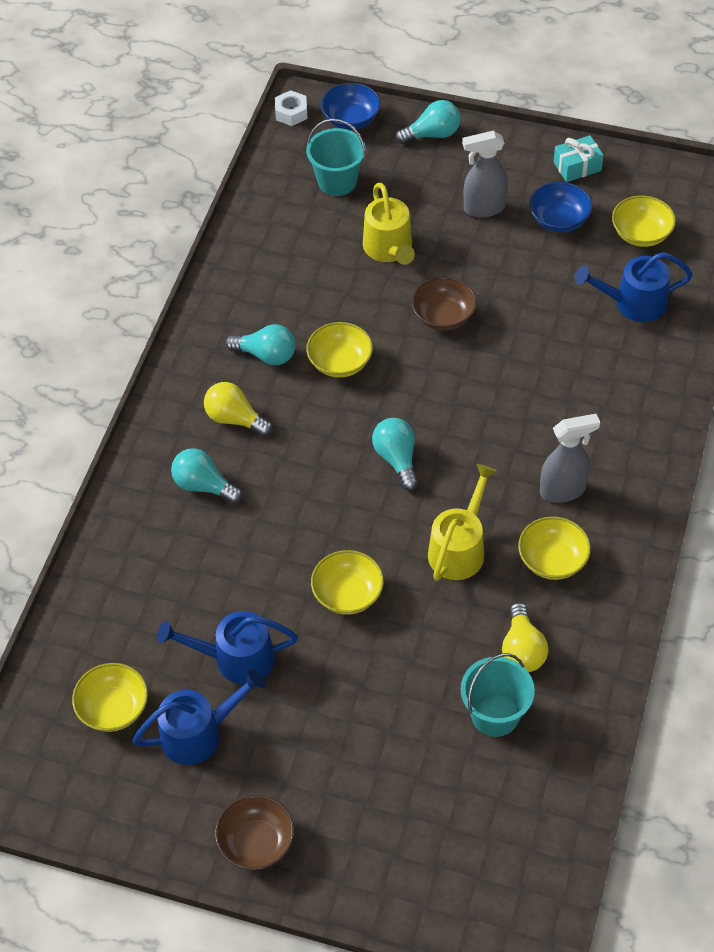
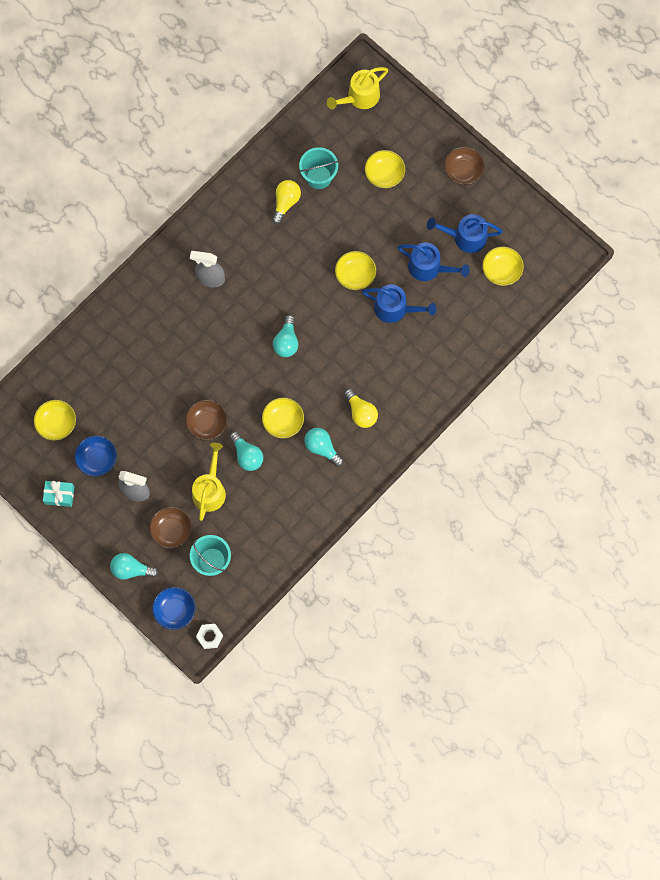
camera: 155 degrees left, 20 degrees up
(204, 486) = (398, 377): turquoise light bulb -> turquoise light bulb (247, 455)
(409, 190) = (171, 530): none -> brown bowl
(459, 548) = (284, 272): yellow watering can -> yellow watering can (360, 97)
(552, 560) = (241, 242): yellow bowl -> yellow bowl (384, 174)
(633, 303) = (94, 377): blue watering can -> blue watering can (395, 308)

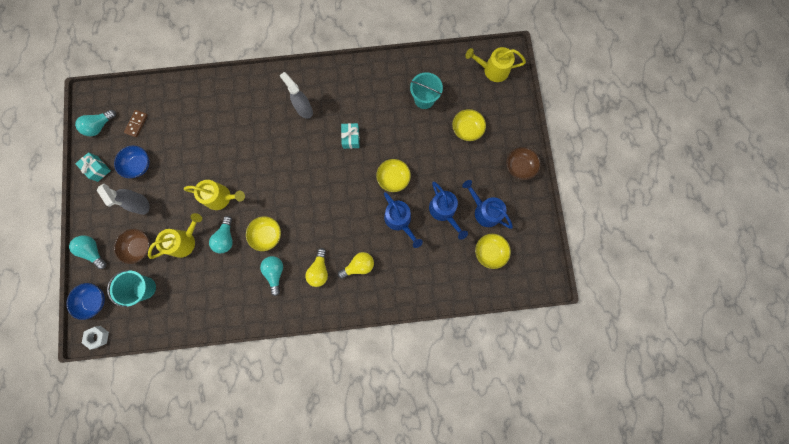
camera: 40 degrees right, 5 degrees up
(56, 423) = (137, 124): yellow bowl -> brown domino
(207, 423) = (221, 197): brown bowl -> yellow watering can
(281, 270) = (351, 138): none -> turquoise gift
(286, 202) = (390, 99): yellow light bulb -> yellow light bulb (359, 266)
(286, 342) = (314, 186): turquoise light bulb -> turquoise light bulb (100, 126)

